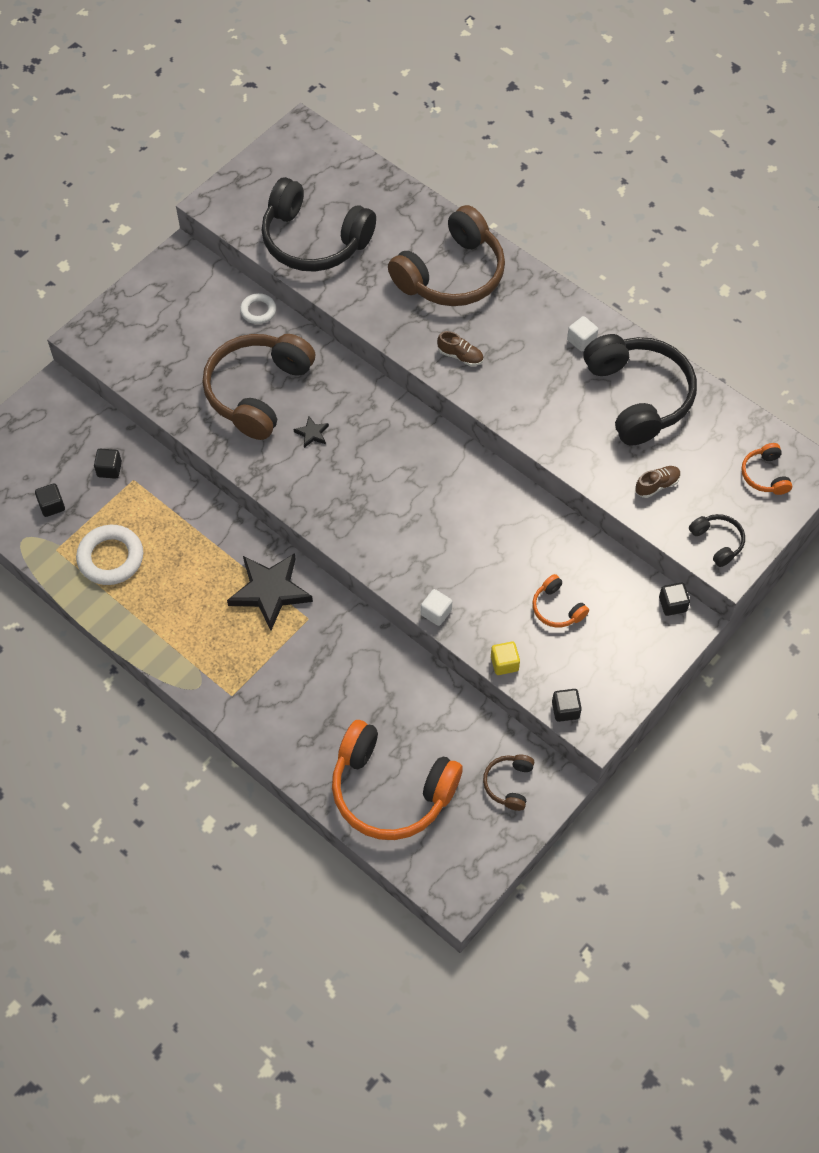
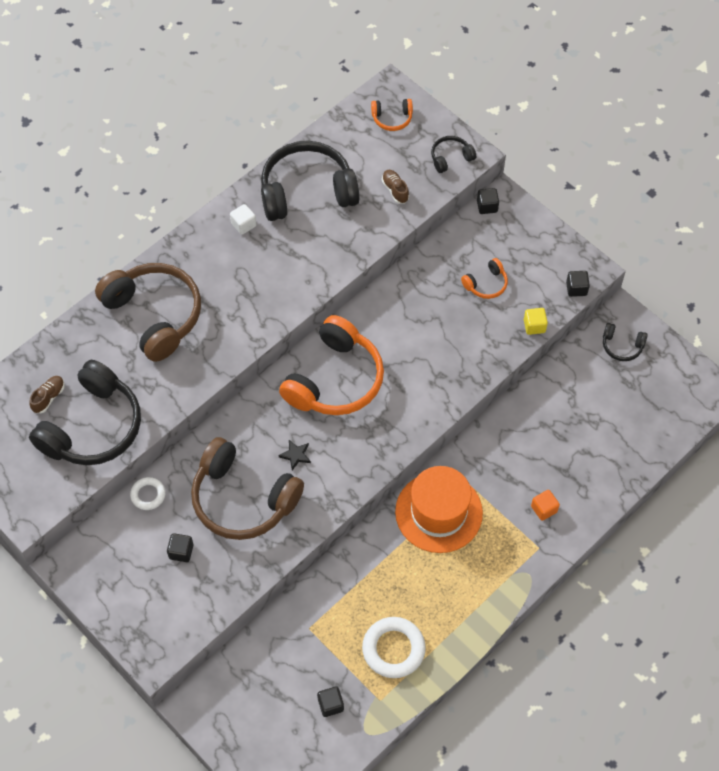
camera: 85 degrees left, 0 degrees up
(109, 469) = (294, 650): black cube -> black cube (181, 551)
(270, 591) = (438, 512): black star -> orange hat
(280, 699) = (544, 509): none -> orange cube
(390, 790) = (627, 430): orange headphones -> orange headphones (335, 380)
(436, 612) = (485, 371): white cube -> none
(460, 356) = (247, 317): brown shoe -> brown shoe (49, 397)
(508, 784) = (622, 346): brown headphones -> black headphones

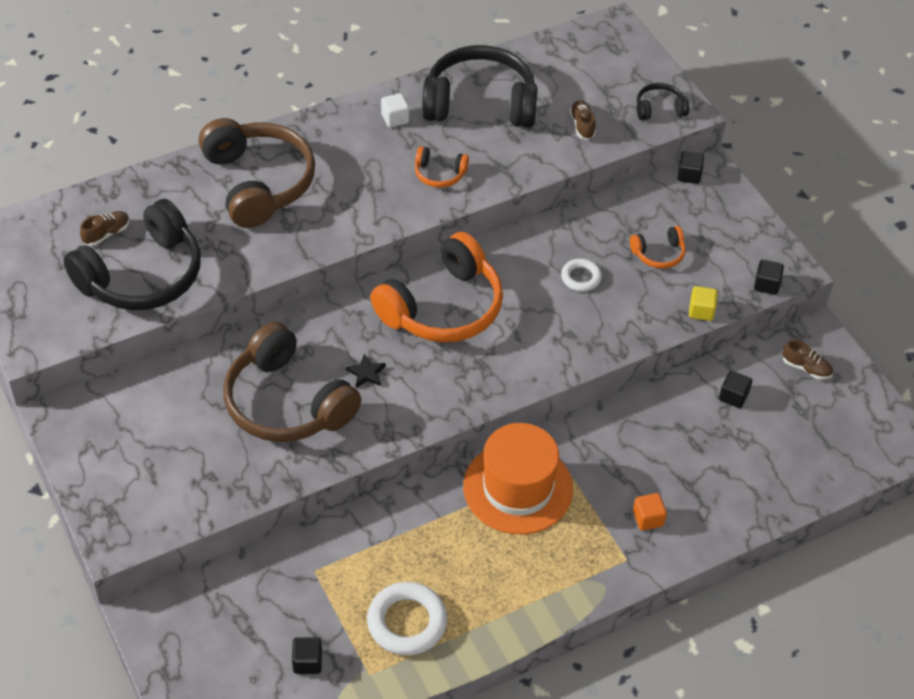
camera: 15 degrees right, 10 degrees down
(148, 495) = (180, 370): white ring -> white ring (581, 277)
(181, 551) = (193, 438): black cube -> black cube (733, 396)
(392, 118) = (605, 55): orange headphones -> orange headphones (439, 174)
(622, 346) = (806, 368): black headphones -> brown shoe

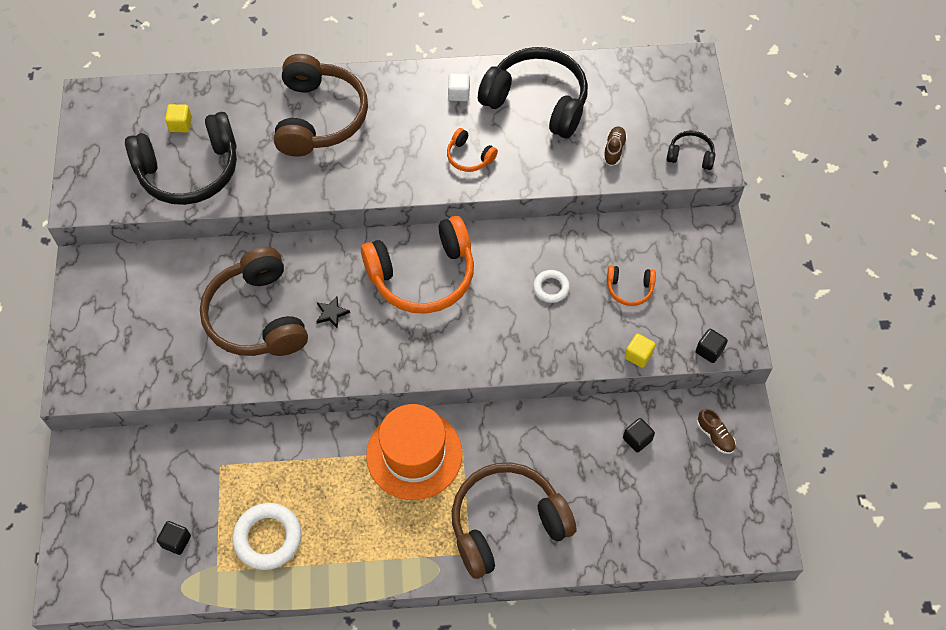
camera: 25 degrees right, 10 degrees up
(106, 234) = (180, 124): brown shoe -> yellow cube
(648, 519) = (506, 523): orange cube -> brown headphones
(688, 175) = (694, 223): black cube -> none

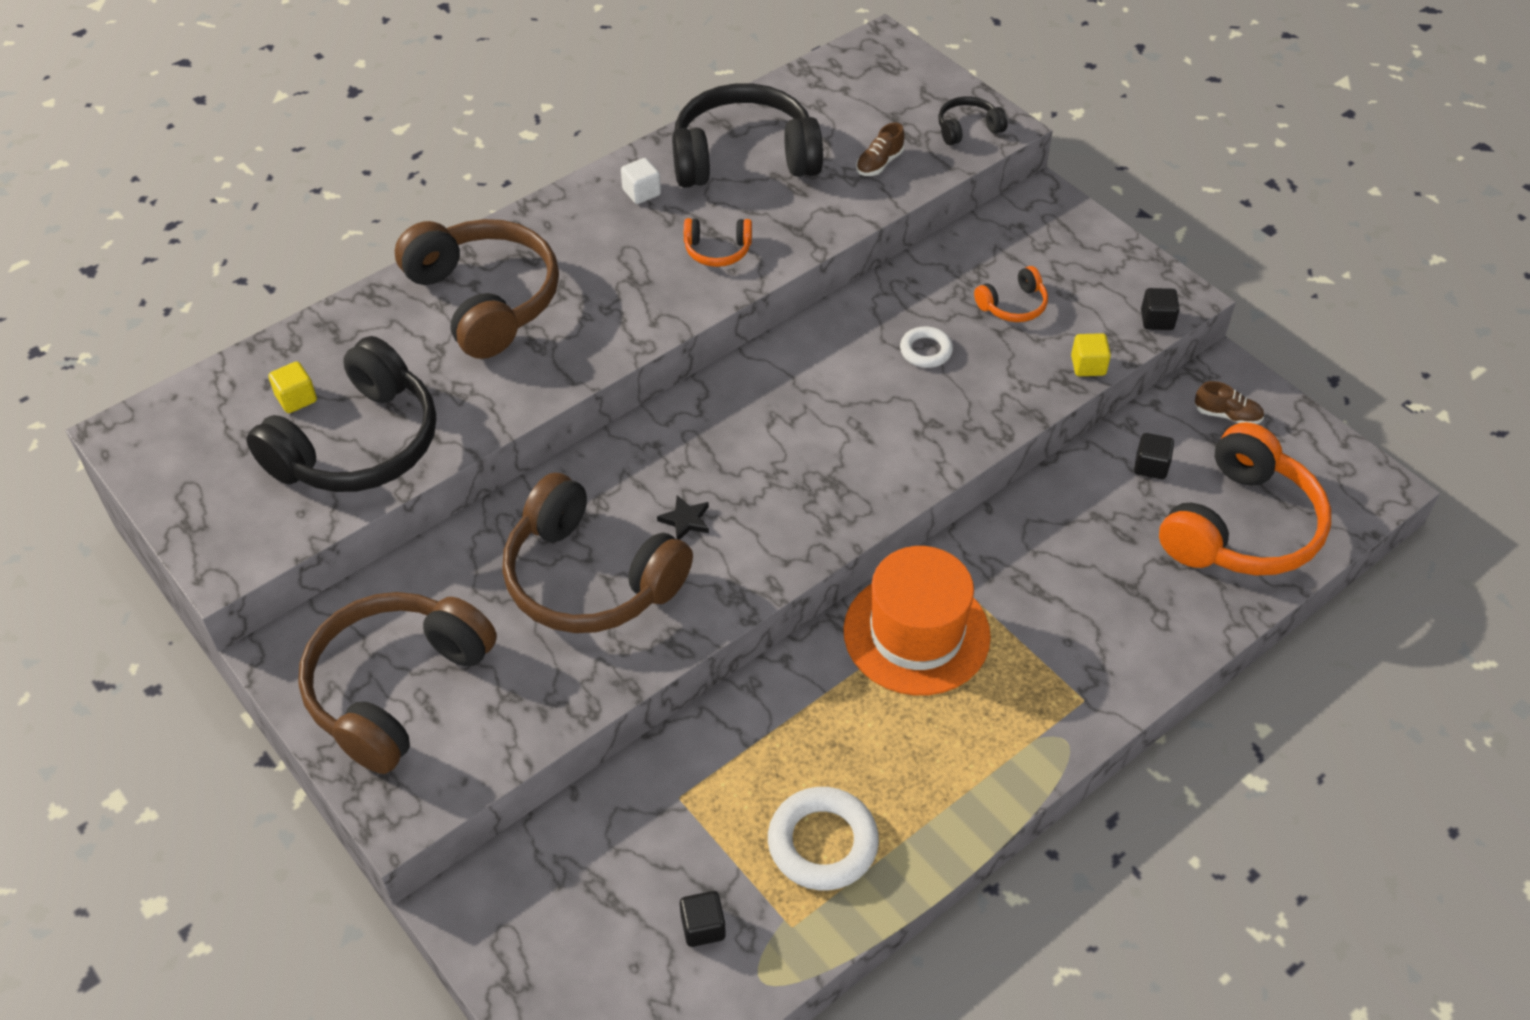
camera: 35 degrees left, 10 degrees down
(423, 276) = (762, 418): orange headphones -> orange headphones (1242, 527)
(506, 523) = (1094, 641): brown headphones -> brown headphones (395, 688)
(614, 150) = (879, 163): brown shoe -> brown shoe turned 120 degrees counterclockwise

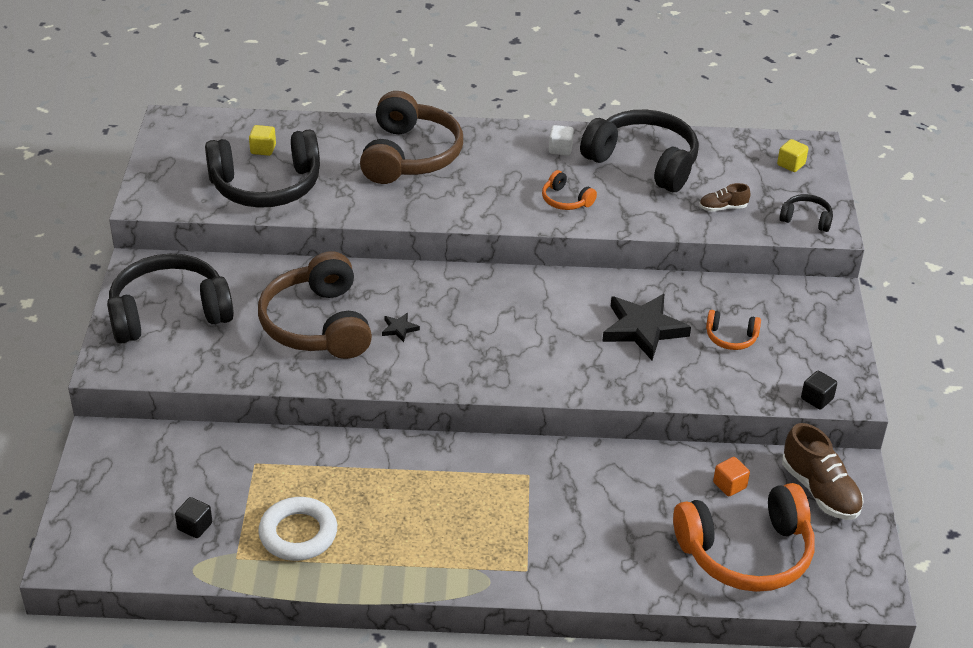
camera: 40 degrees right, 10 degrees down
(395, 688) = (169, 313): brown headphones -> black headphones
(916, 633) = (474, 474): orange hat -> none
(926, 351) = (643, 329): white ring -> black star
(1088, 366) = (736, 395): yellow cube -> yellow cube (791, 164)
(1150, 466) = (729, 485): black cube -> orange cube
(1227, 415) = (820, 491): brown shoe -> brown shoe, size x1.87

